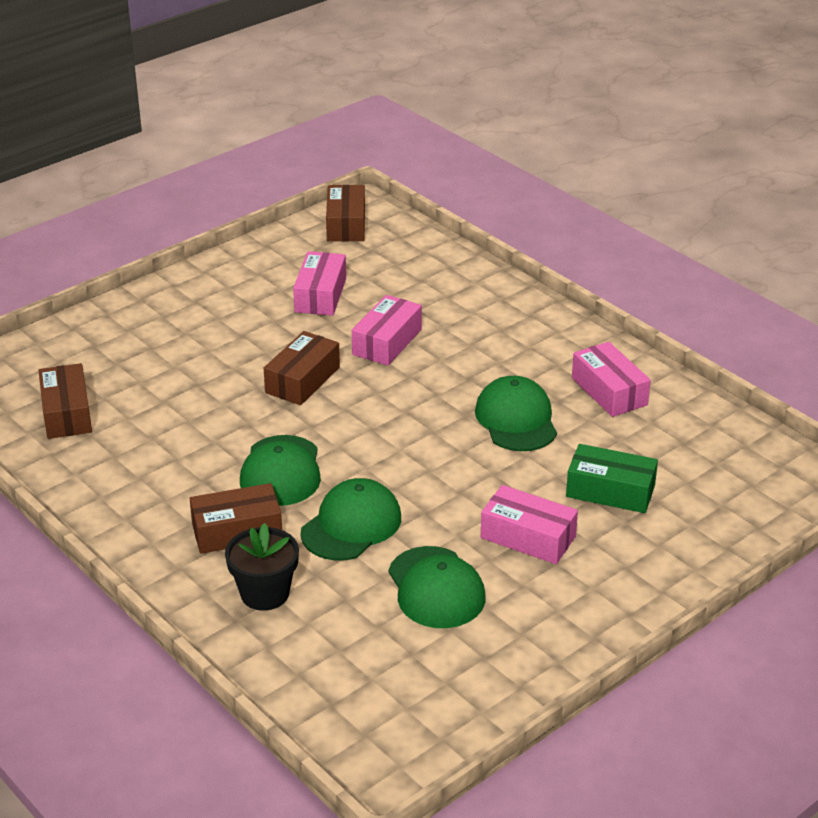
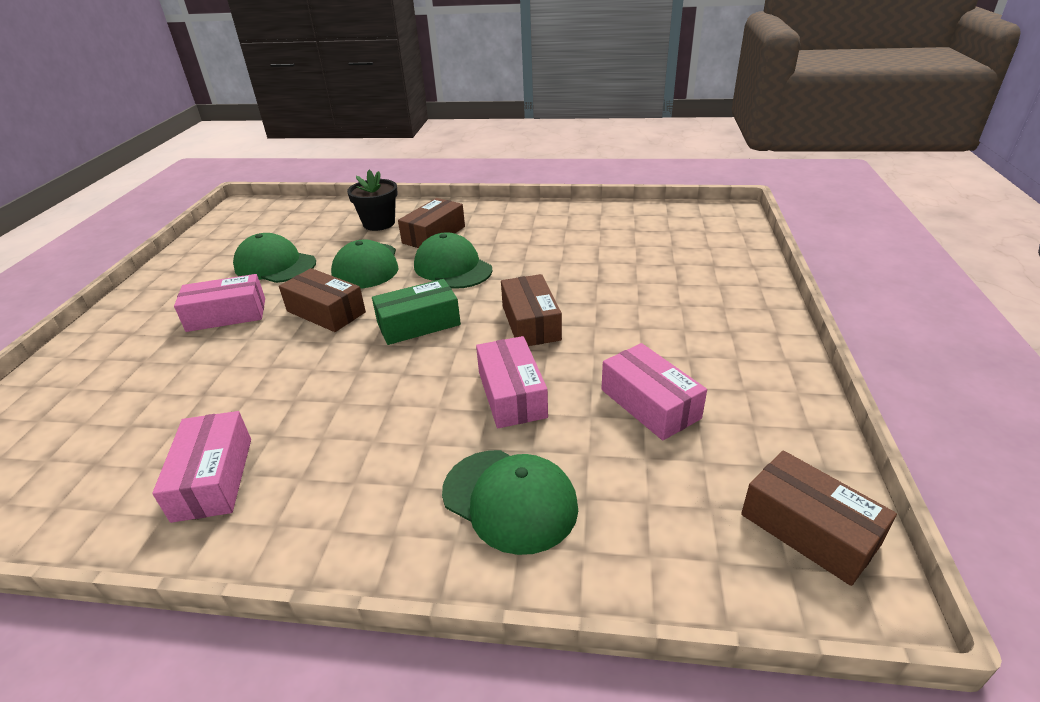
camera: 140 degrees right, 0 degrees up
(67, 413) = (636, 230): brown box -> brown box (326, 312)
(516, 419) = (302, 391): green cap -> green cap (510, 500)
(609, 391) = (213, 478): pink box -> pink box turned 60 degrees clockwise
(610, 491) = (167, 377): green box -> green box (418, 324)

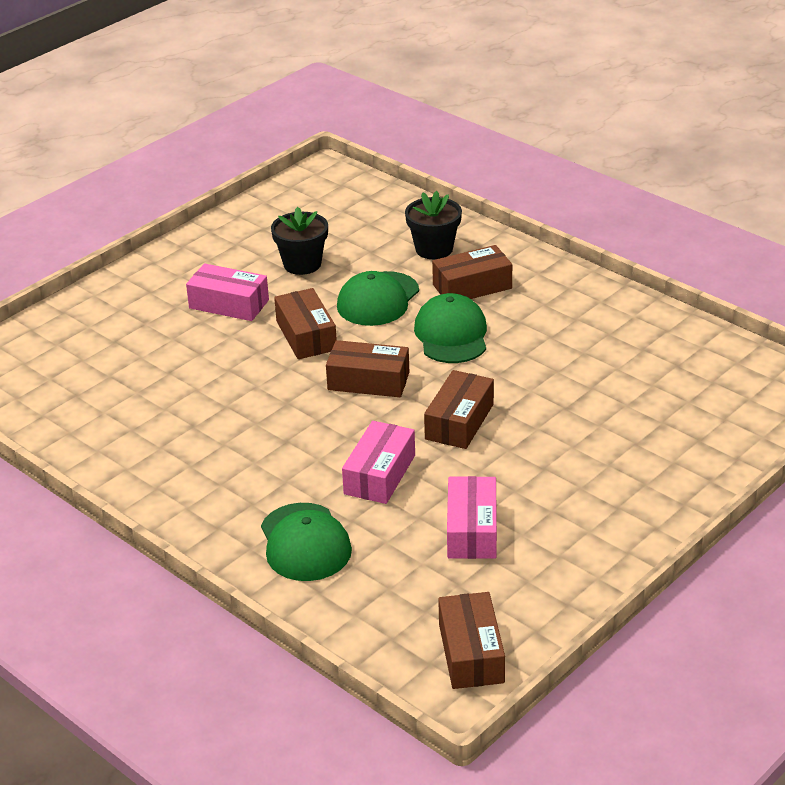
camera: 35 degrees right, 0 degrees up
(213, 478) = (139, 440): pink box -> none
(275, 265) = (302, 264): green cap -> black flower pot
(418, 324) = (368, 381): green box -> brown box

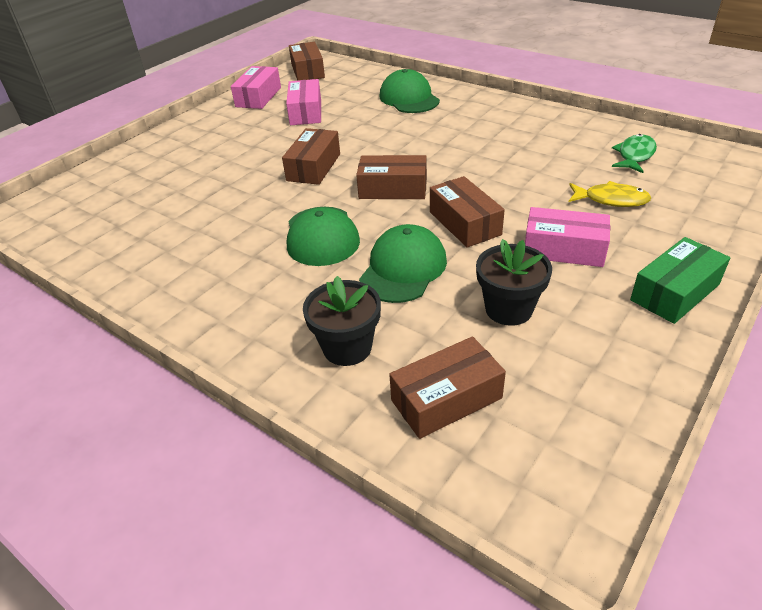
camera: 175 degrees right, 5 degrees up
(75, 399) = (635, 155): none -> green fish
(148, 347) = (611, 200): none -> yellow fish
(167, 266) = (675, 292): none -> green box
(379, 474) = (370, 132): pink box -> pink box (258, 97)
(472, 286) = (299, 294): brown box -> brown box (446, 399)

